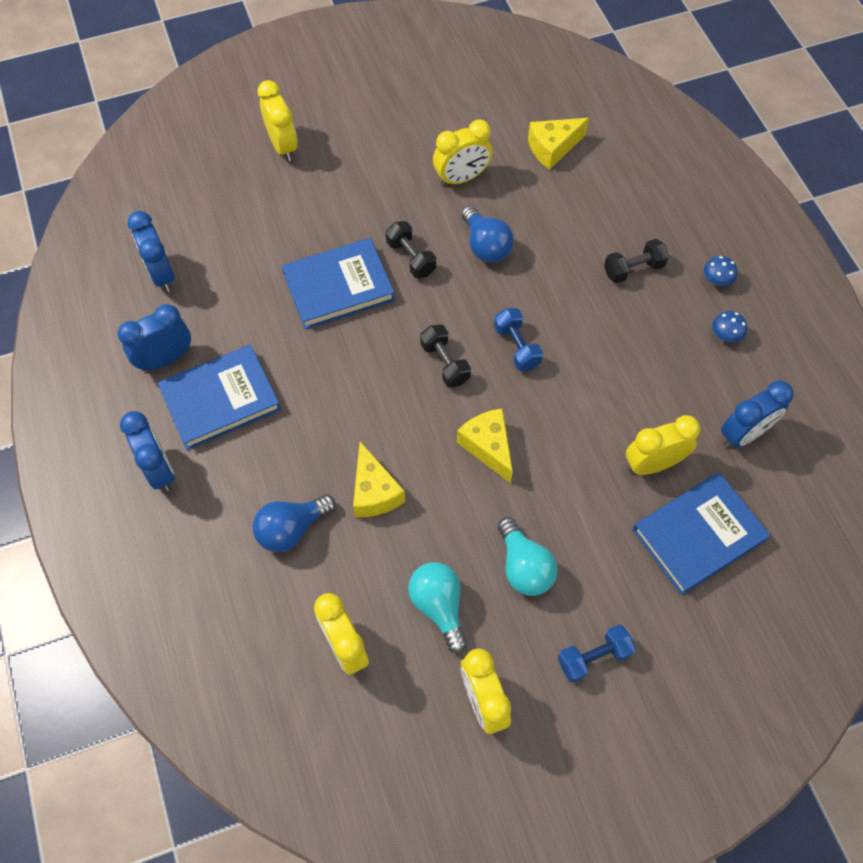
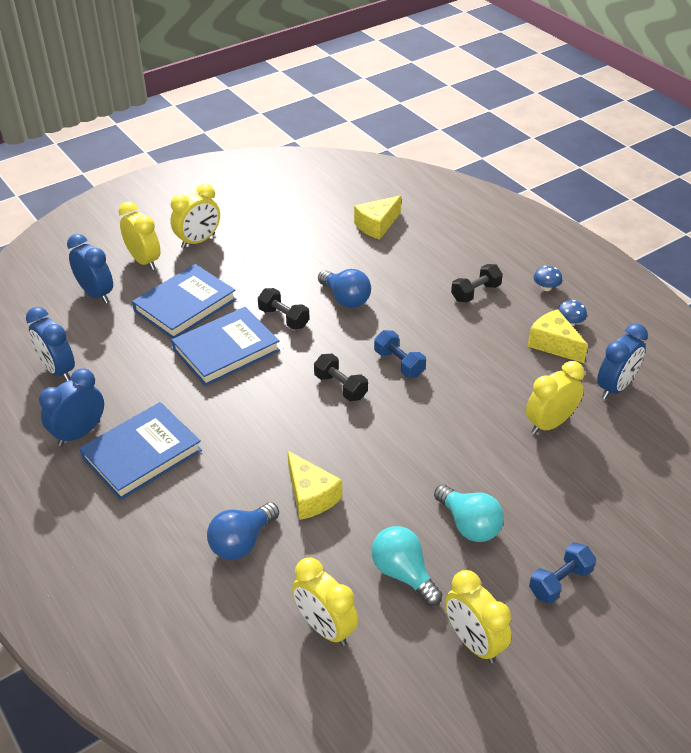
camera: 15 degrees left, 20 degrees down
(159, 469) = (97, 521): blue clock -> blue clock (96, 294)
(461, 178) = (308, 257): yellow clock -> yellow clock (198, 241)
(488, 447) = (402, 440): yellow cheese -> yellow cheese (553, 344)
(698, 535) = (610, 467): blue book -> blue book (185, 305)

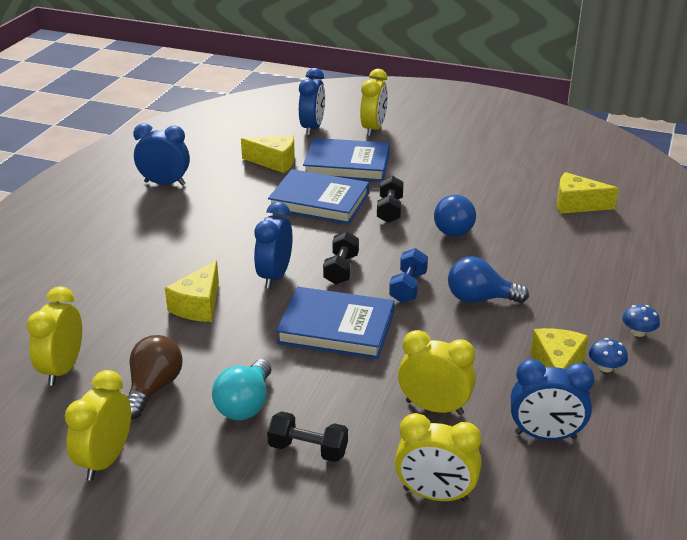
camera: 55 degrees right, 10 degrees down
(58, 370) = (217, 149): blue clock -> blue clock (275, 276)
(128, 345) = (274, 162): none -> yellow cheese
(142, 454) = (169, 215): blue book -> blue book (336, 328)
(198, 241) = (428, 138): yellow clock -> yellow clock (435, 495)
(242, 542) = (119, 293): blue light bulb -> blue light bulb (480, 299)
(403, 573) = (153, 388): turquoise light bulb -> brown light bulb
(475, 292) = (565, 292): black dumbbell -> black dumbbell (308, 449)
(560, 582) = (223, 492): blue dumbbell -> none

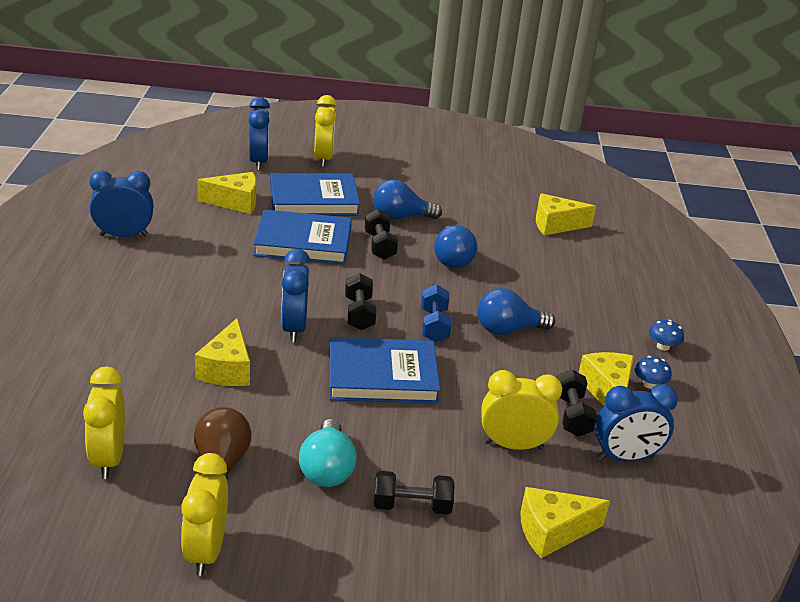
camera: 20 degrees left, 0 degrees up
(422, 186) = (400, 217): none -> blue light bulb
(435, 495) = (552, 531): yellow clock -> yellow cheese
(508, 387) = (572, 415): none -> black dumbbell

